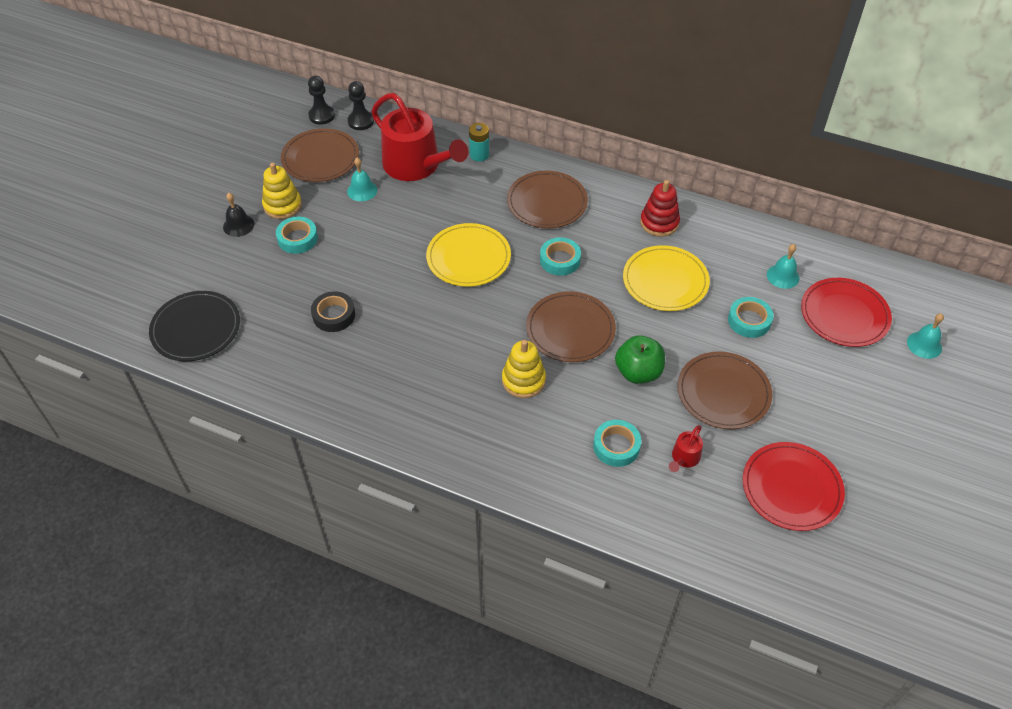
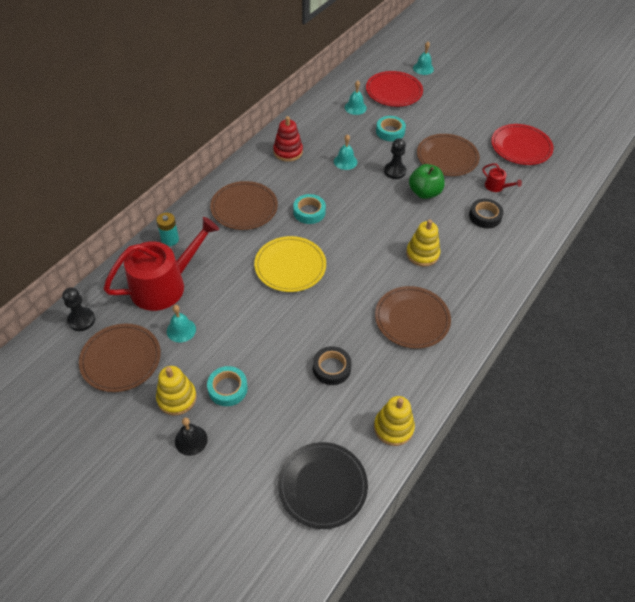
camera: 80 degrees left, 0 degrees up
(265, 378) = (393, 428): none -> yellow stacking toy
(321, 116) = (56, 352): black pawn -> black pawn (394, 171)
(570, 329) = (379, 219): brown plate -> brown plate (412, 319)
(616, 446) = (485, 216): turquoise tape -> black tape
(665, 281) = (345, 161): yellow plate -> turquoise bell

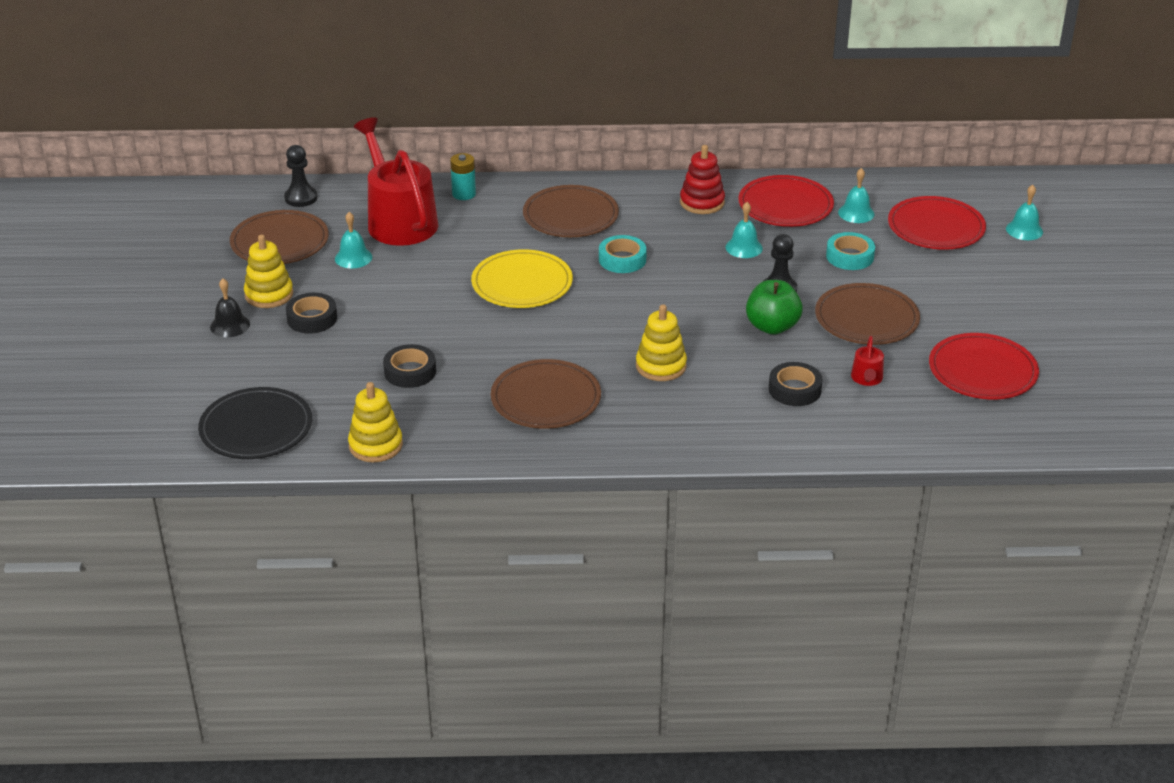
camera: 55 degrees right, 15 degrees down
(164, 285) = (399, 220): red watering can -> red watering can turned 135 degrees counterclockwise
(227, 388) = (312, 318): turquoise tape -> black tape
(323, 125) = (785, 205): none -> red plate

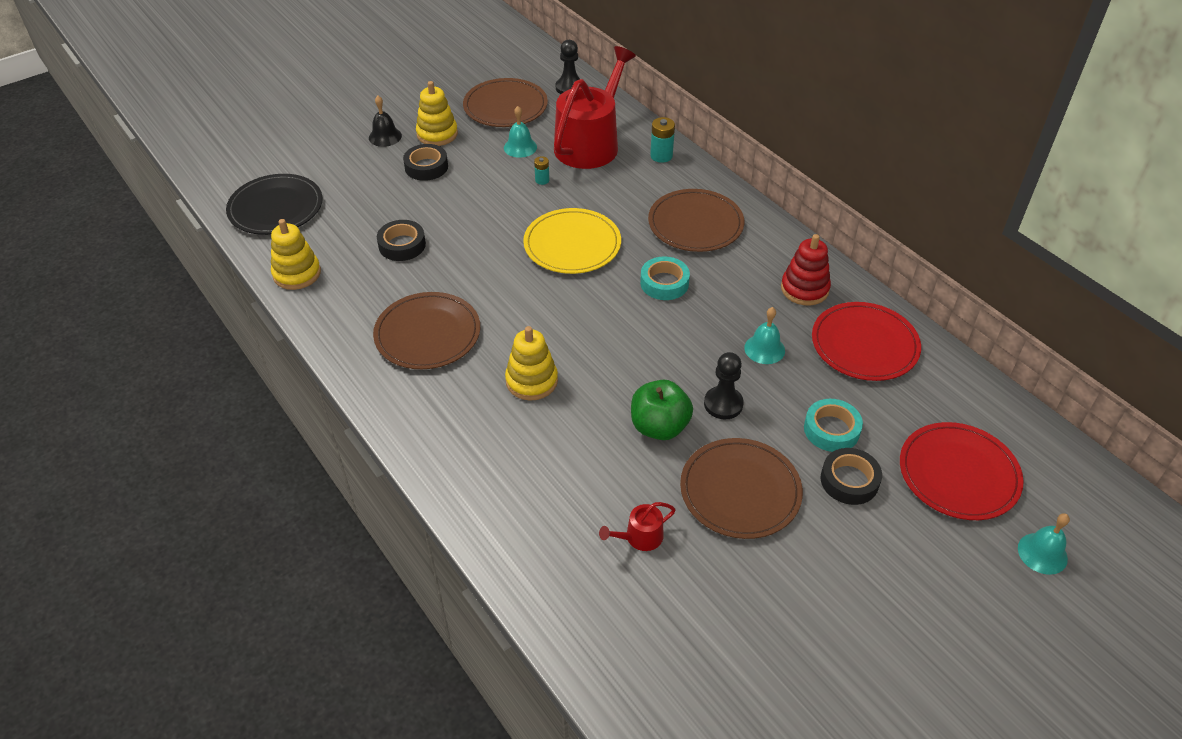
camera: 55 degrees right, 10 degrees up
(417, 265) = (542, 180): none -> turquoise battery
(794, 389) = (575, 489): black tape -> black tape (849, 480)
(856, 213) = (911, 400): turquoise bell -> none
(982, 371) = (740, 631): red plate -> none

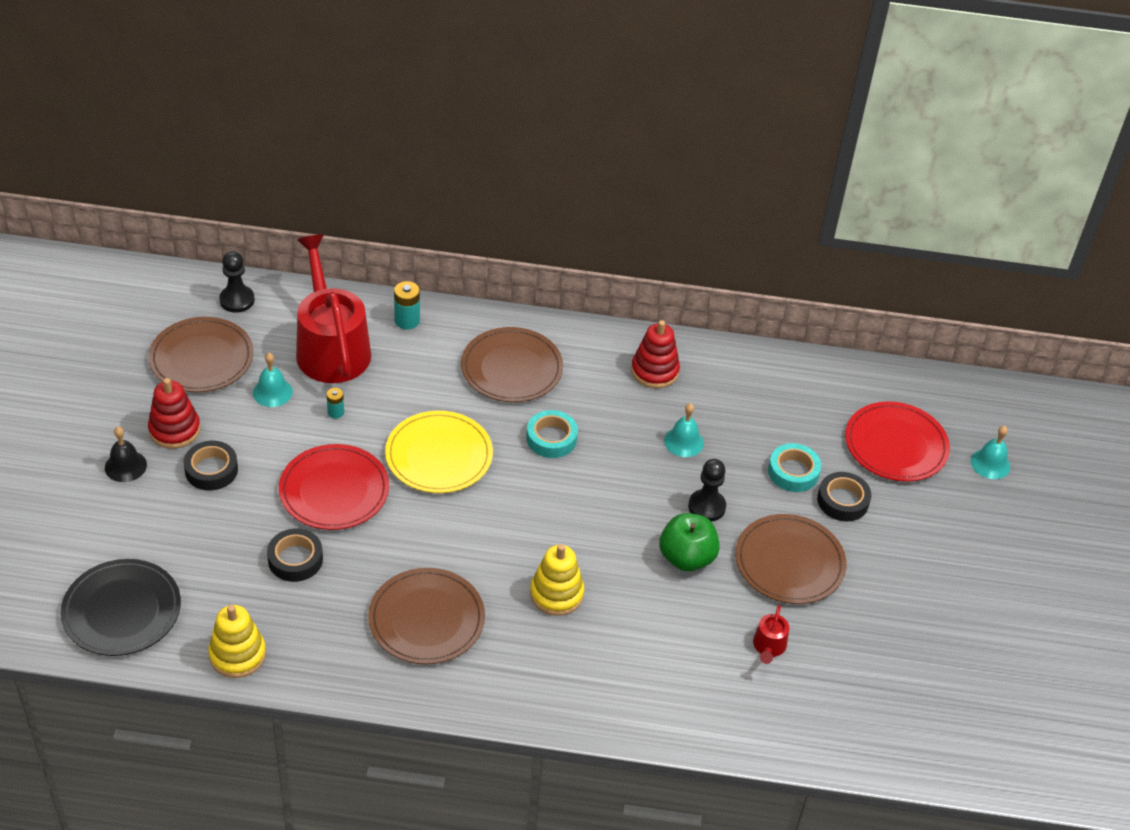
camera: 50 degrees left, 0 degrees up
(437, 134) = (174, 430): yellow stacking toy -> red stacking toy
(864, 344) = (742, 389): red plate -> red plate (334, 490)

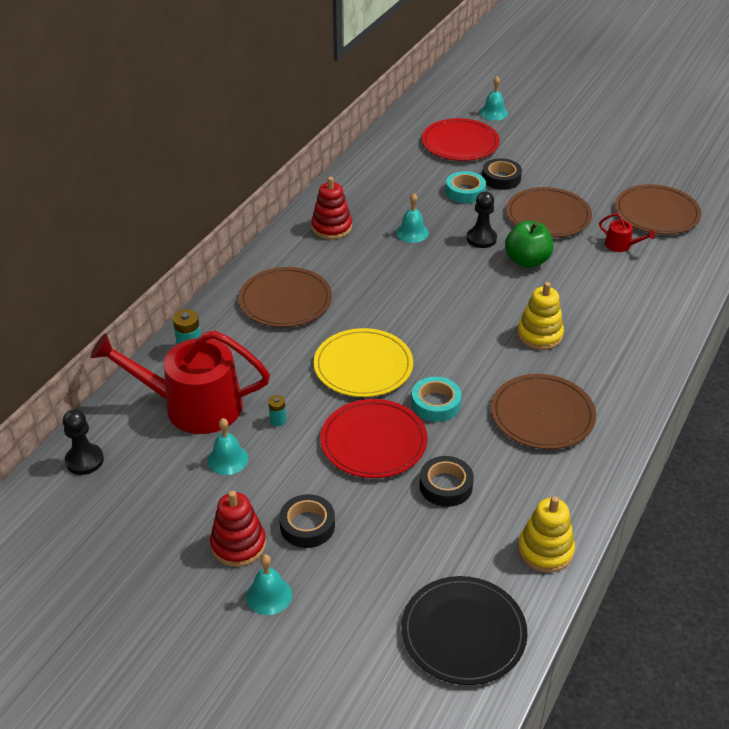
camera: 65 degrees left, 5 degrees down
(125, 466) = (269, 595): black bell -> turquoise bell
(201, 358) = (150, 504): brown plate -> brown plate (656, 213)
(551, 438) = (375, 298): turquoise tape -> turquoise tape (436, 404)

